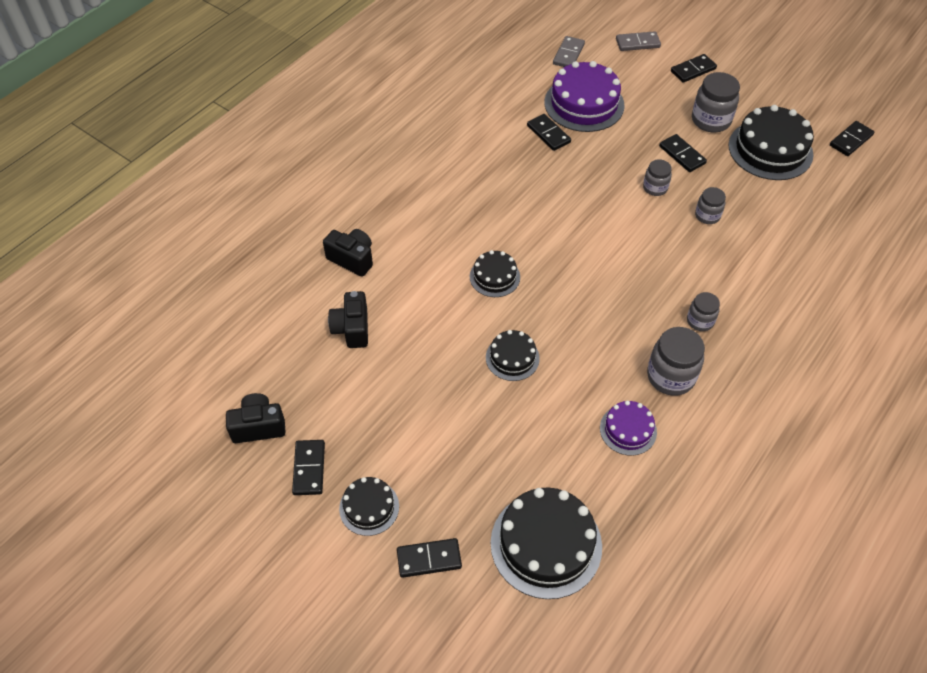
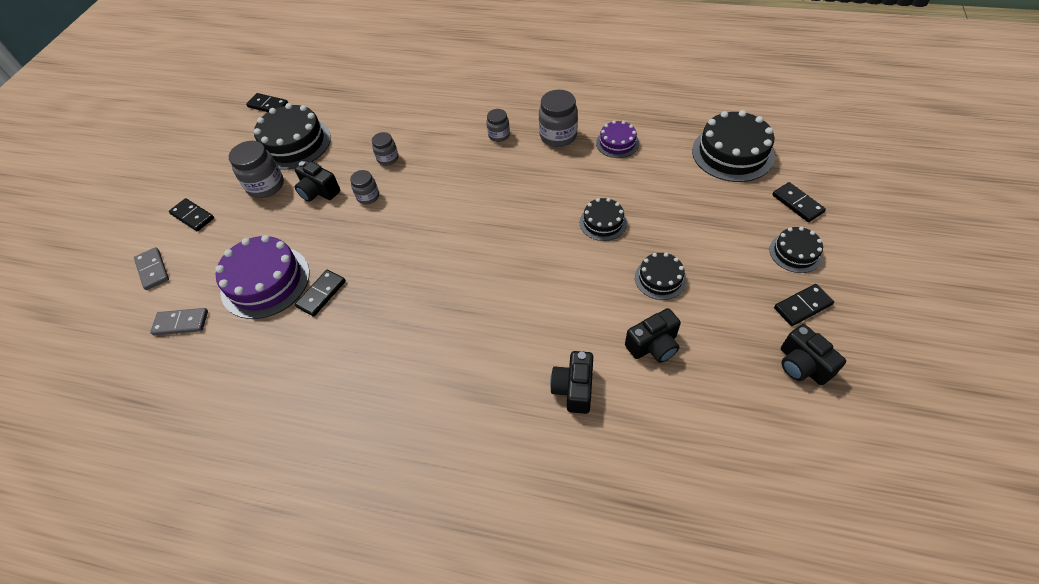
camera: 110 degrees left, 0 degrees up
(494, 277) = (528, 265): black cake -> black cake (660, 278)
(682, 155) = (319, 192): black domino -> black camera

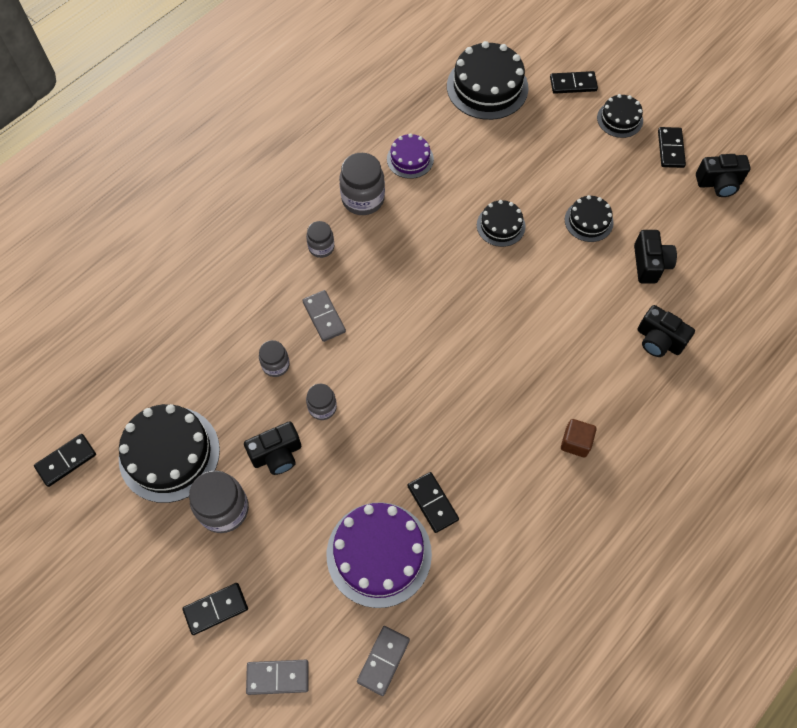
camera: 65 degrees left, 10 degrees up
(426, 367) = (575, 442): none -> brown cube
(442, 163) = (324, 317): none -> grey domino

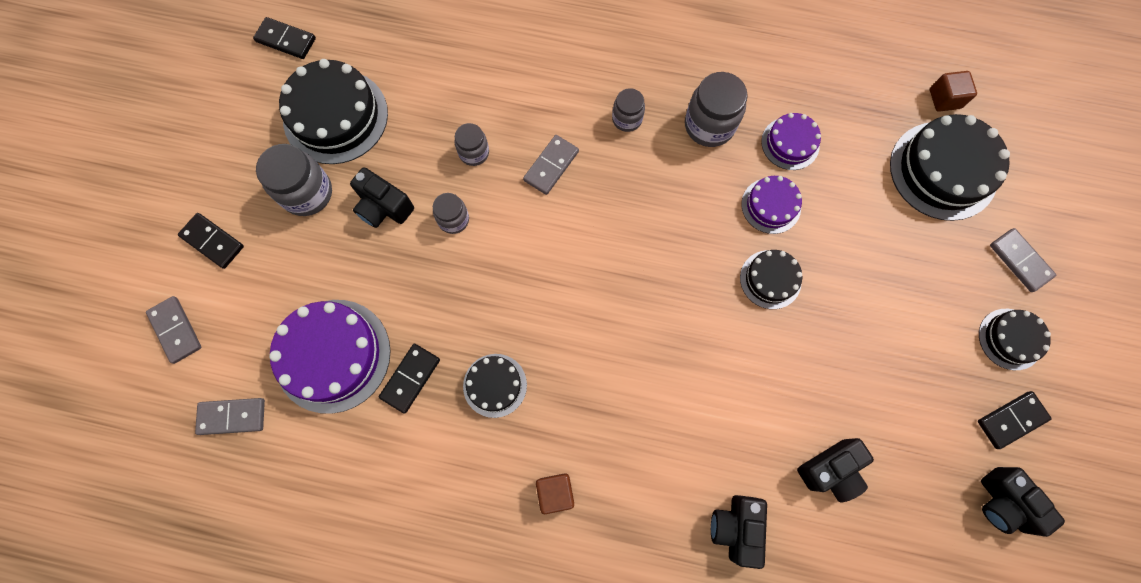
camera: 60 degrees right, 10 degrees up
(438, 57) = (944, 99): none -> brown cube
(448, 196) = (771, 205): none -> purple cake
(573, 84) = (1020, 261): black domino -> grey domino
(588, 221) = (841, 372): black cake -> black cake (495, 385)

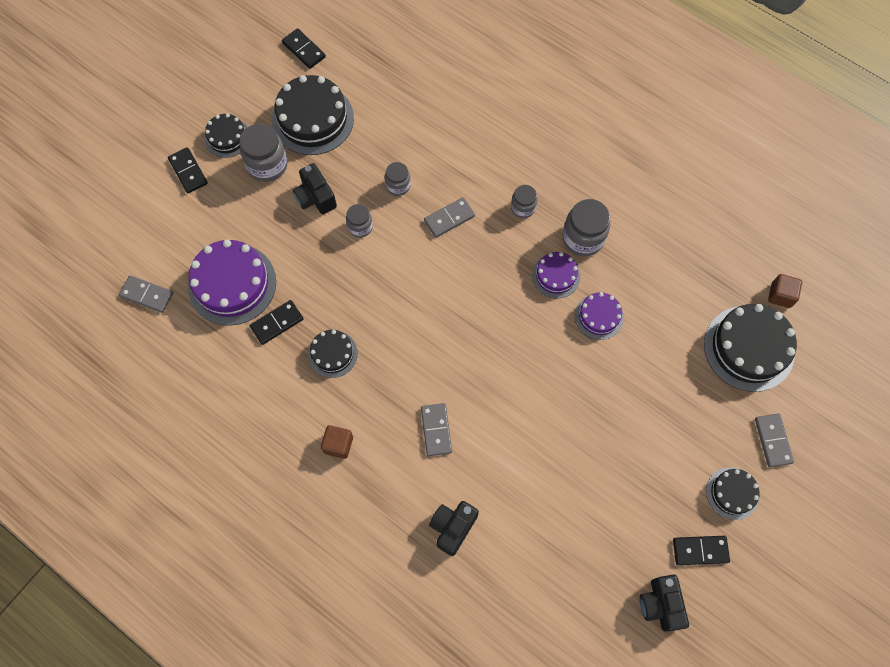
camera: 25 degrees right, 5 degrees down
(175, 330) = (136, 221): grey domino -> grey domino (436, 430)
(770, 279) = (570, 369): black cake -> black cake (227, 137)
(790, 143) = (638, 277): purple cake -> purple cake (556, 276)
(830, 470) = (542, 521): black camera -> none

